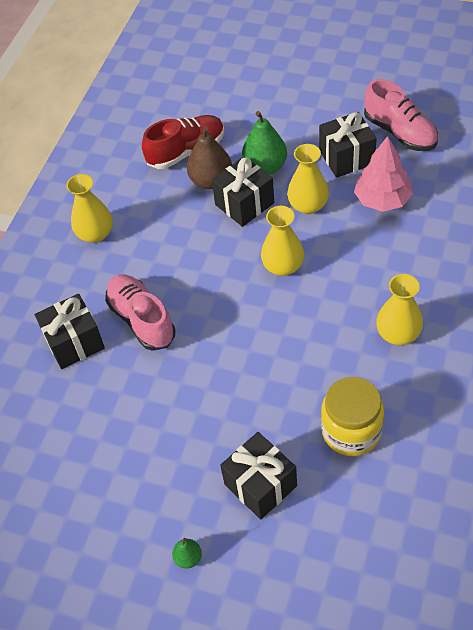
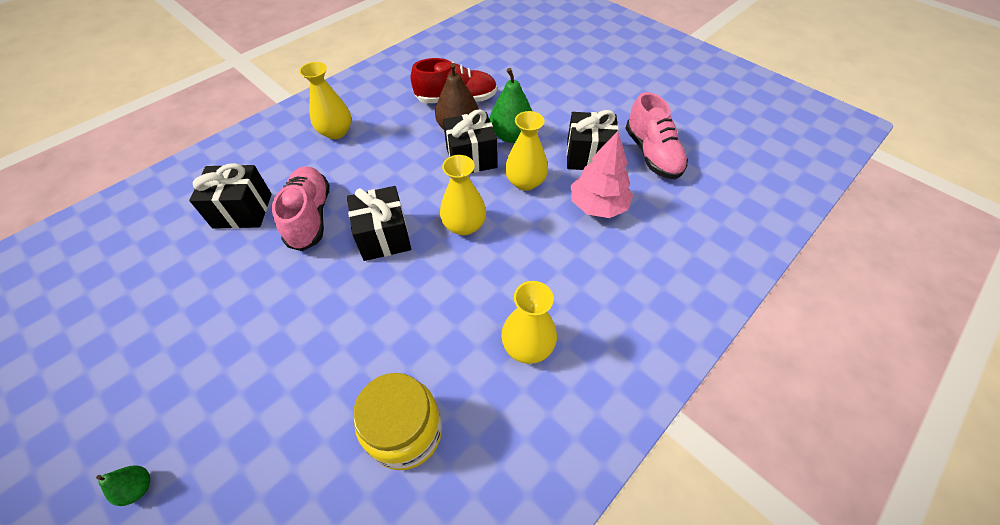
camera: 20 degrees right, 0 degrees up
(260, 485) = (272, 442): black gift -> black gift (384, 237)

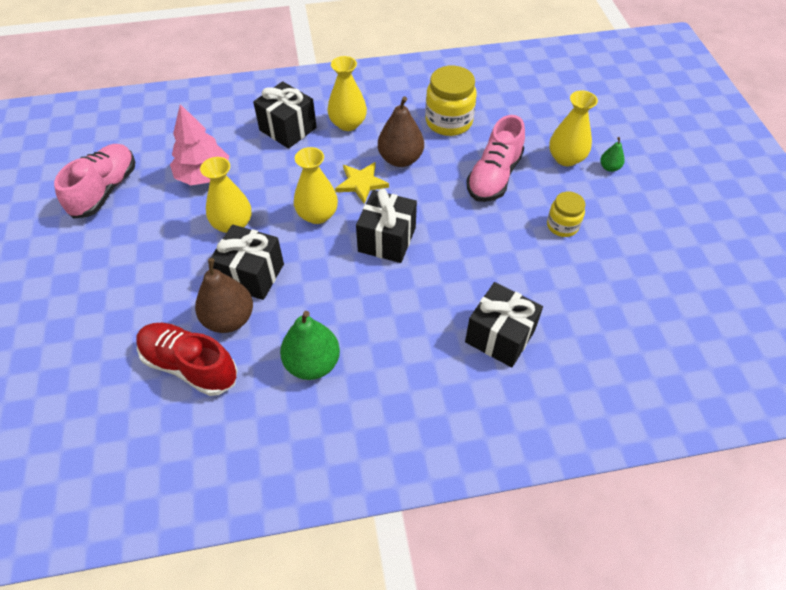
camera: 145 degrees left, 0 degrees up
(200, 348) = (562, 226): none -> yellow jar
(310, 217) = (439, 293): pink shoe -> pink shoe (494, 176)
(336, 132) = (357, 395): yellow vase -> yellow vase (566, 158)
(430, 331) = (400, 159): none -> brown pear
(450, 278) = (361, 183): none -> yellow star
(511, 136) = (190, 279): green pear -> green pear (312, 363)
(588, 156) = (154, 218): black gift -> black gift (288, 129)

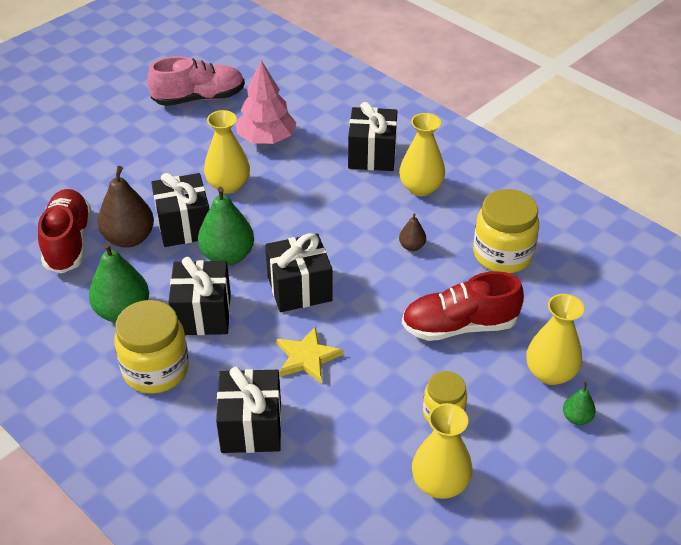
camera: 55 degrees right, 10 degrees down
(313, 264) = (227, 256): none -> green pear
(317, 215) = (287, 229): yellow vase -> yellow vase (440, 483)
(361, 183) = (353, 236): yellow star -> yellow star (307, 357)
(362, 311) = (202, 314): none -> black gift
(396, 370) = (156, 370): none -> yellow jar
(400, 159) = (412, 246): brown pear -> brown pear, size x0.50
(494, 176) = (459, 326): pink shoe -> red shoe

